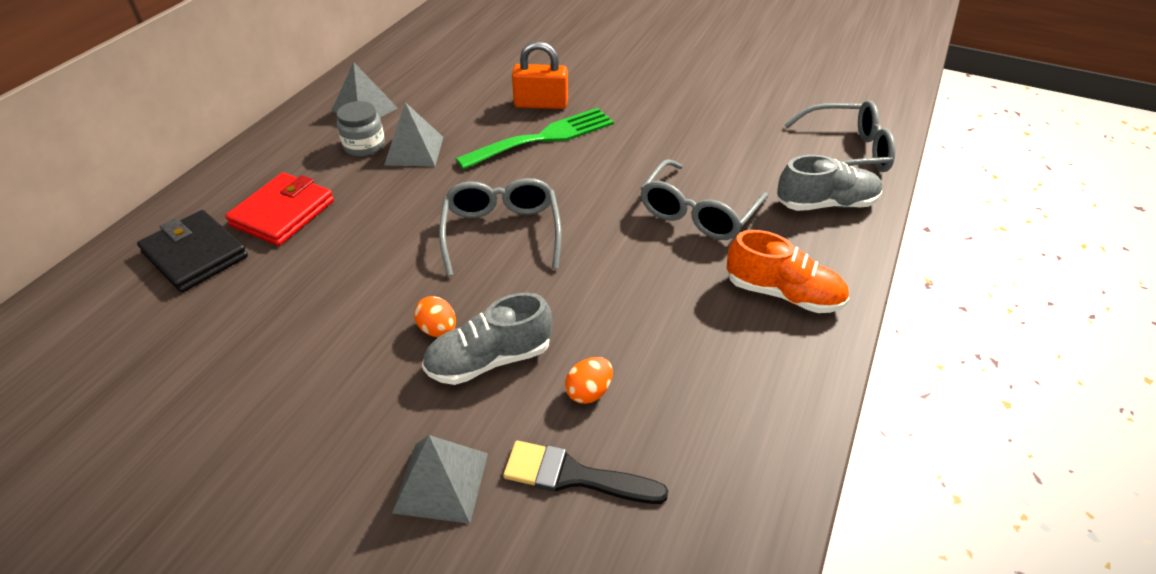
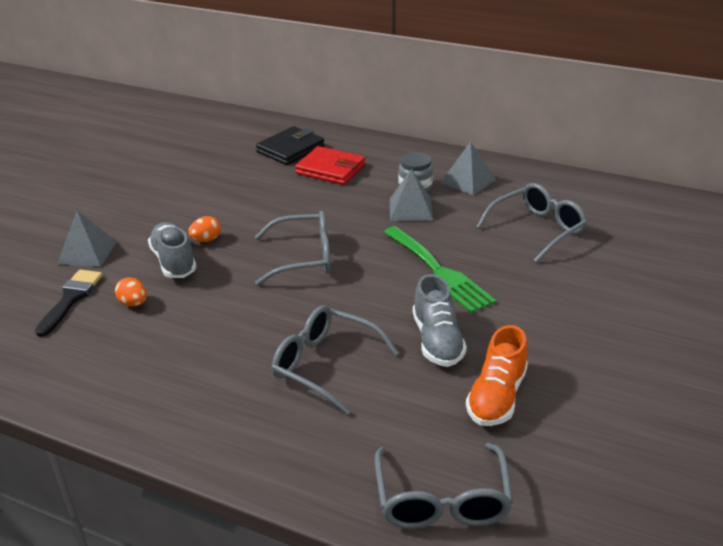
camera: 90 degrees right, 10 degrees down
(478, 77) = (537, 229): none -> grey glasses
(541, 104) = (498, 267): orange padlock -> none
(783, 294) = (207, 412): orange shoe -> orange shoe (496, 396)
(826, 204) = (337, 463): grey shoe -> grey shoe (437, 341)

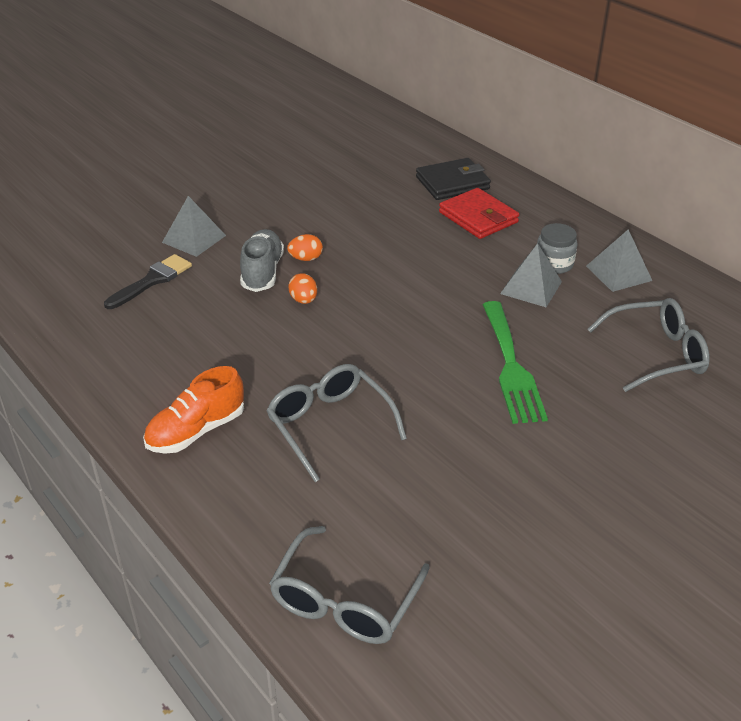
camera: 25 degrees right, 5 degrees up
(133, 303) = (201, 303): orange egg -> orange egg (303, 300)
(304, 258) = (385, 307): grey glasses -> none
(437, 341) = (455, 440): grey shoe -> none
(496, 396) = (473, 521): orange shoe -> orange shoe (196, 431)

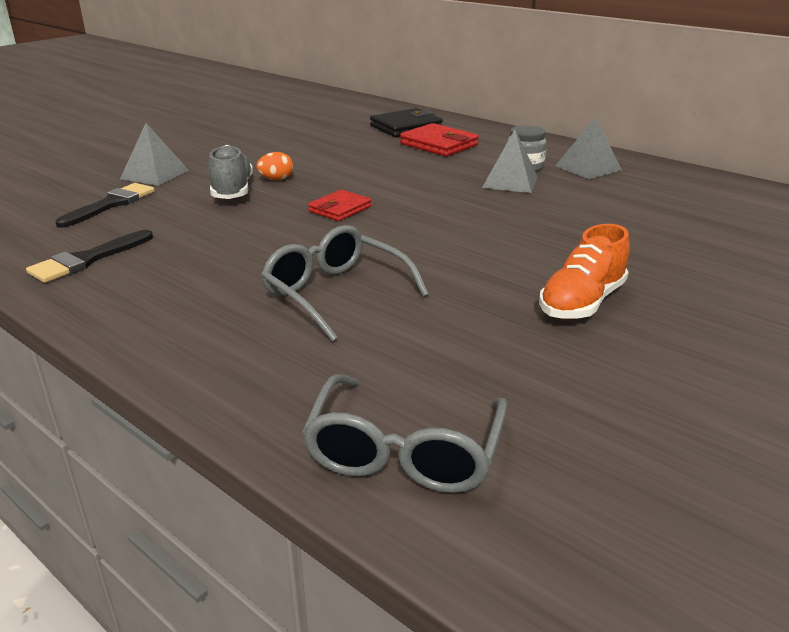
camera: 10 degrees left, 10 degrees down
(129, 356) = (87, 260): none -> black brush
(196, 431) = (176, 312): orange shoe -> orange shoe (582, 302)
(303, 300) = (281, 206): orange egg -> none
(356, 311) = (340, 209): none -> red wallet
(511, 367) = (517, 234): green fork -> none
(656, 354) = (656, 214): grey glasses -> none

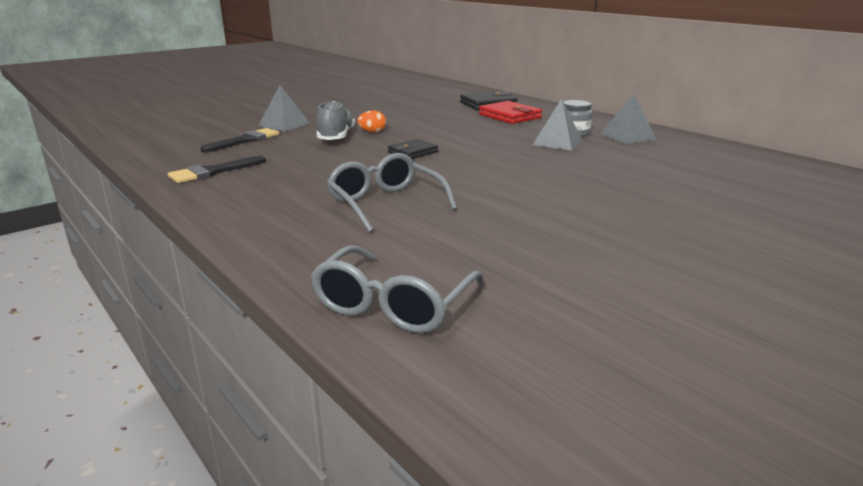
camera: 10 degrees right, 5 degrees down
(340, 209) = (412, 152): red wallet -> black wallet
(582, 302) = (581, 222): orange shoe -> none

